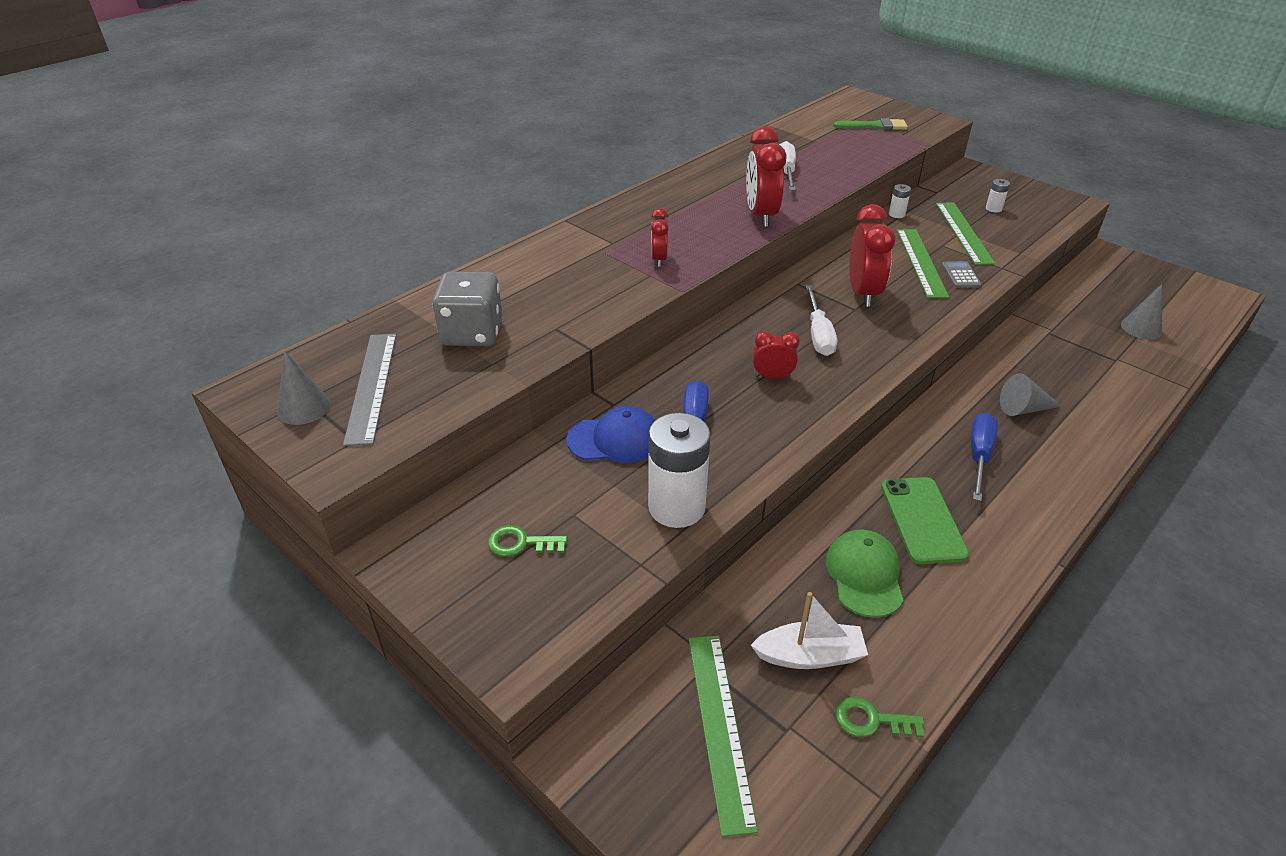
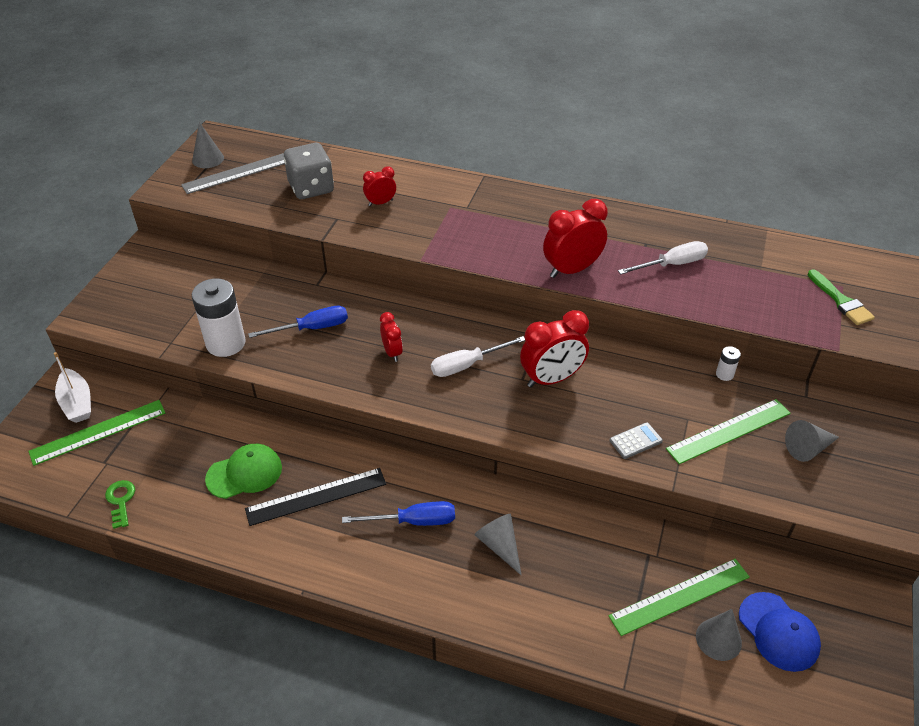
camera: 65 degrees right, 5 degrees up
(521, 543) = (170, 290): green key -> none
(615, 439) = (279, 296): blue cap -> blue cap (778, 632)
(659, 259) = (458, 236): red clock -> red clock (380, 203)
(809, 655) = (163, 460): white boat -> white boat (77, 403)
(921, 262) = (639, 408): green ruler -> green ruler (679, 596)
(922, 520) = (316, 496): green phone -> black ruler
(993, 209) = (808, 448): white battery -> grey cone

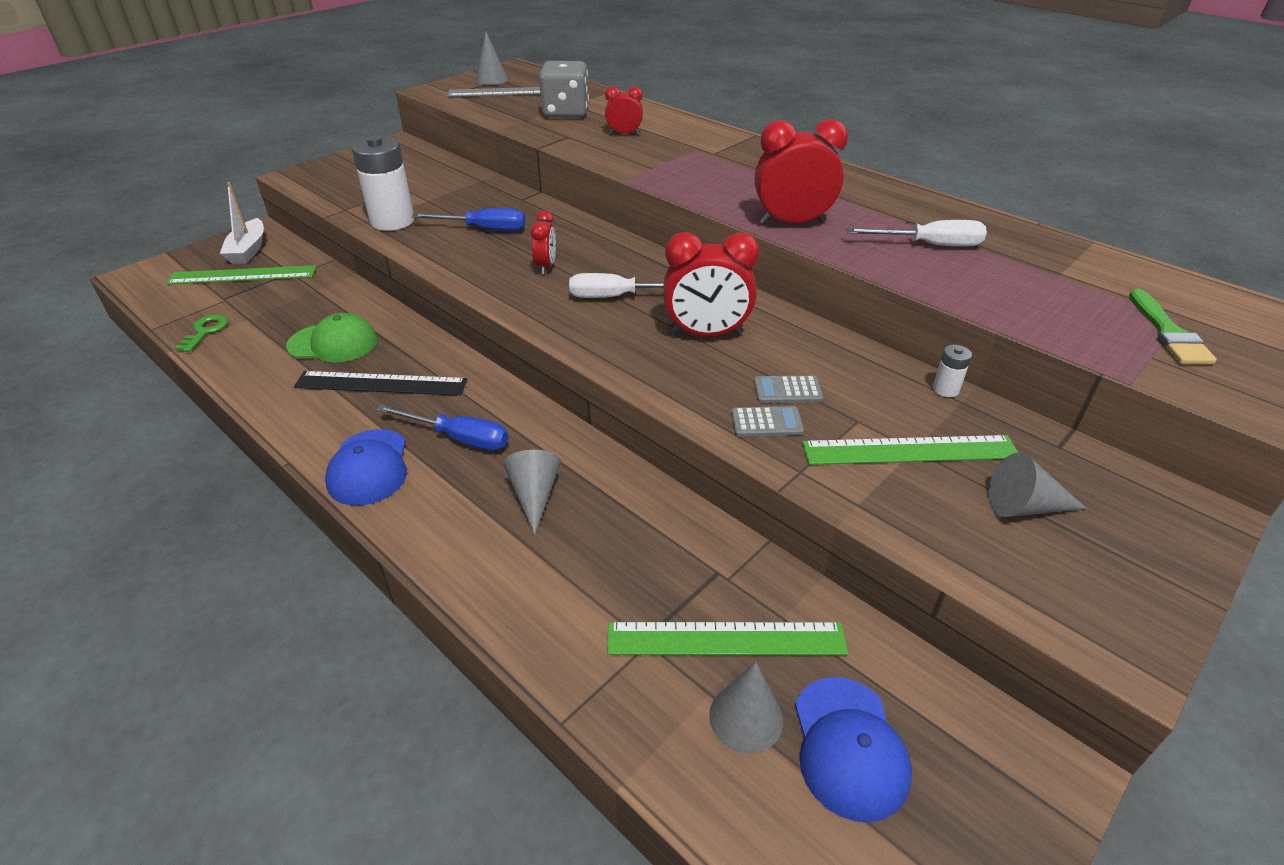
camera: 25 degrees right, 5 degrees down
(367, 570) = (369, 467): none -> blue cap
(632, 410) = (787, 390): none -> grey calculator

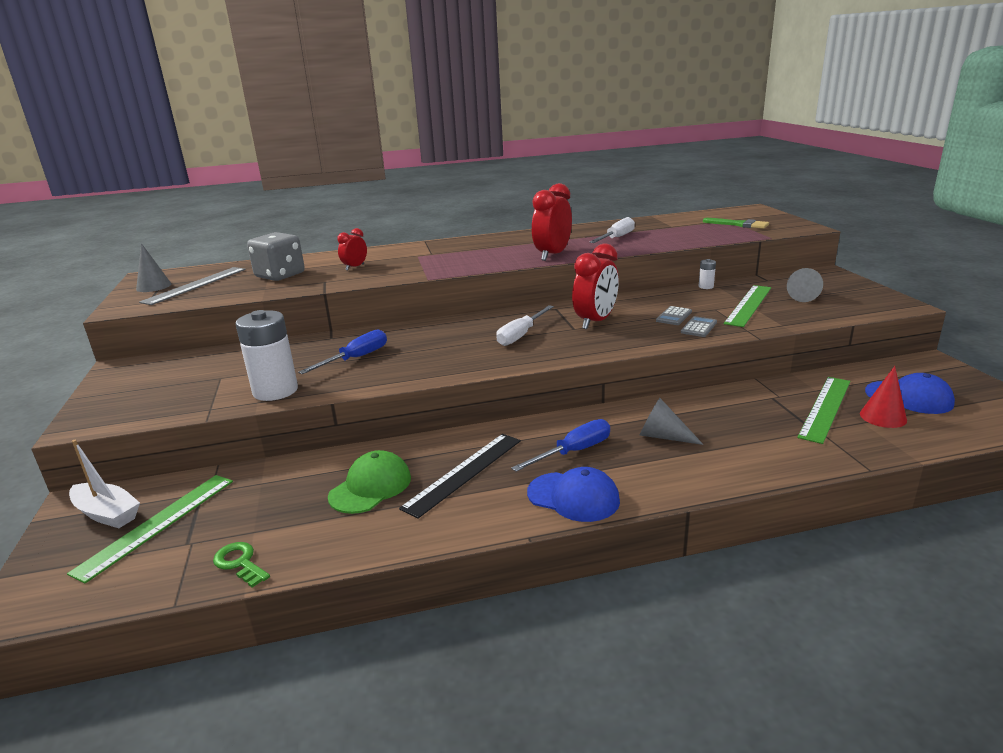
camera: 55 degrees left, 15 degrees down
(546, 266) = (448, 348): red clock -> none
(746, 717) = (883, 417): grey cone -> red cone

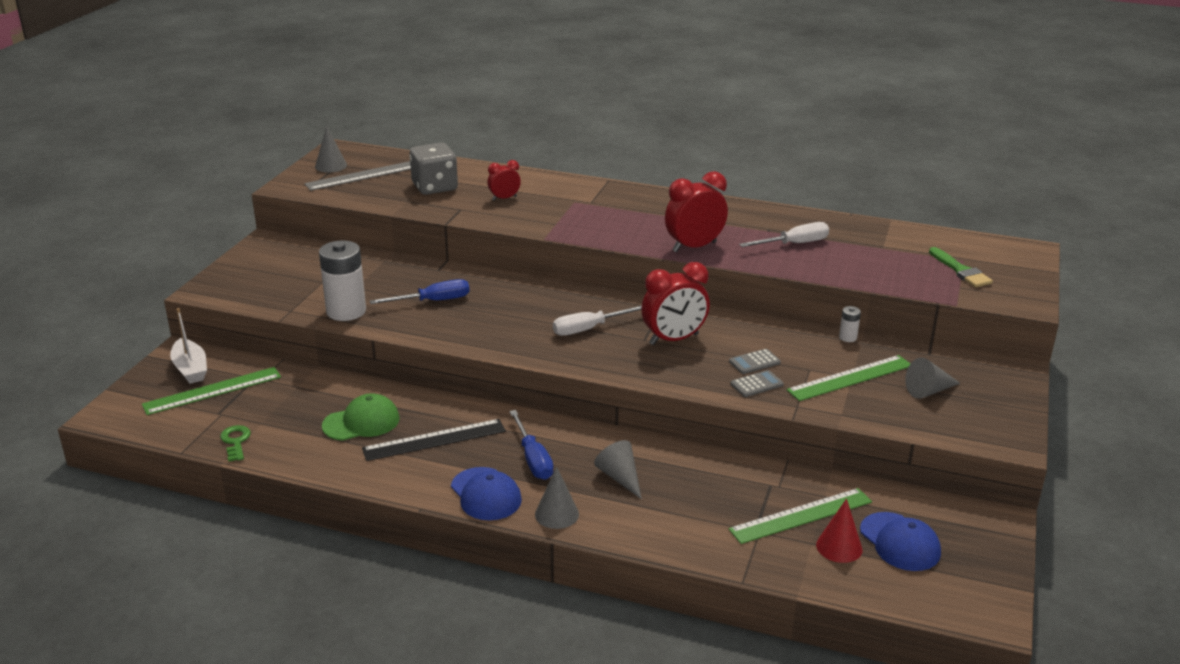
camera: 30 degrees right, 5 degrees up
(574, 452) = (533, 459): blue screwdriver -> blue screwdriver turned 75 degrees clockwise
(657, 485) = (557, 514): none -> grey cone

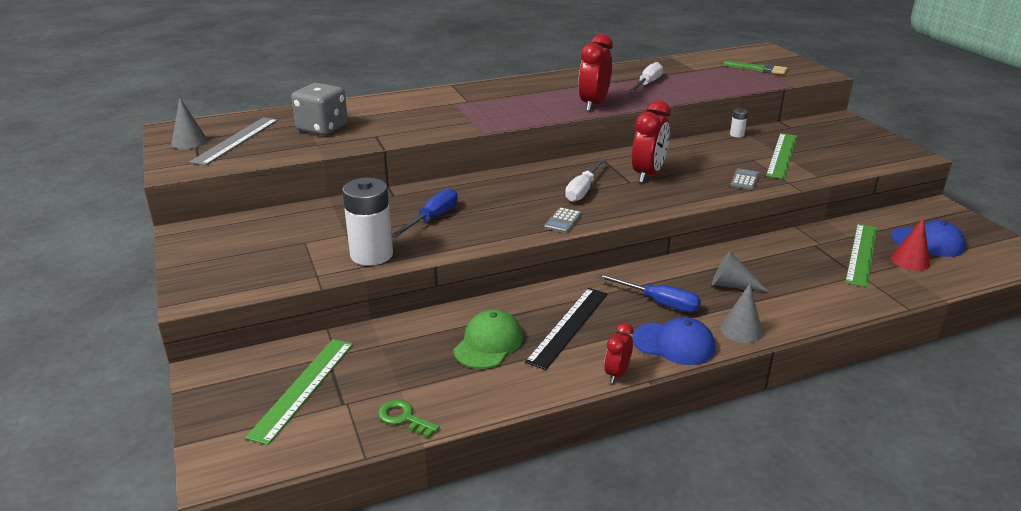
camera: 40 degrees left, 0 degrees up
(190, 369) = (245, 381): white boat -> none
(504, 198) = (397, 118): red clock -> red clock (617, 373)
(754, 362) = (718, 168): grey calculator -> grey calculator (563, 221)
(929, 391) = (830, 145): grey cone -> none

